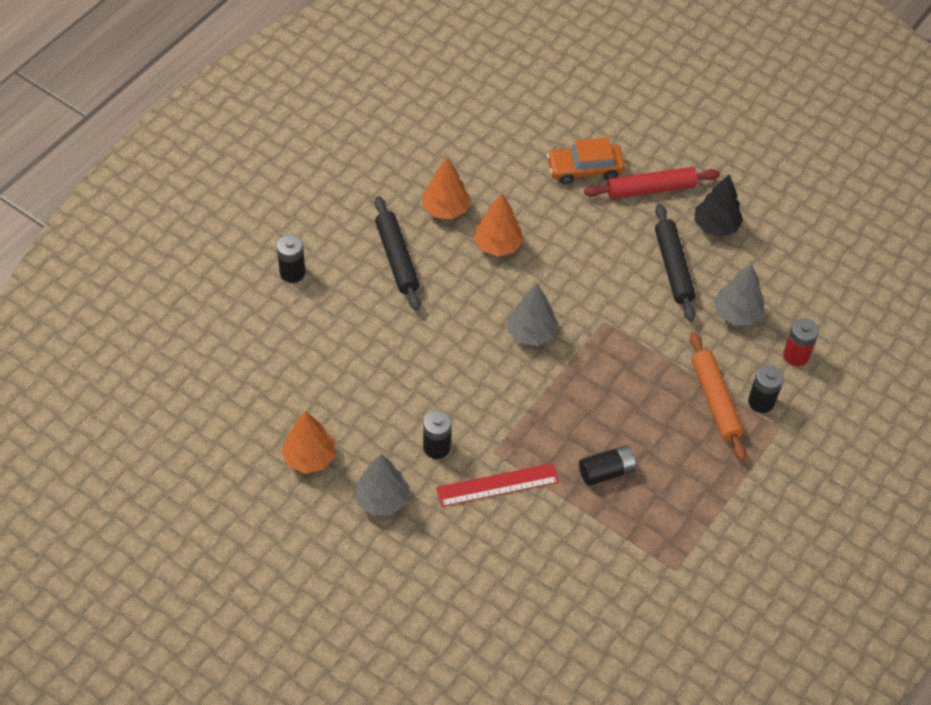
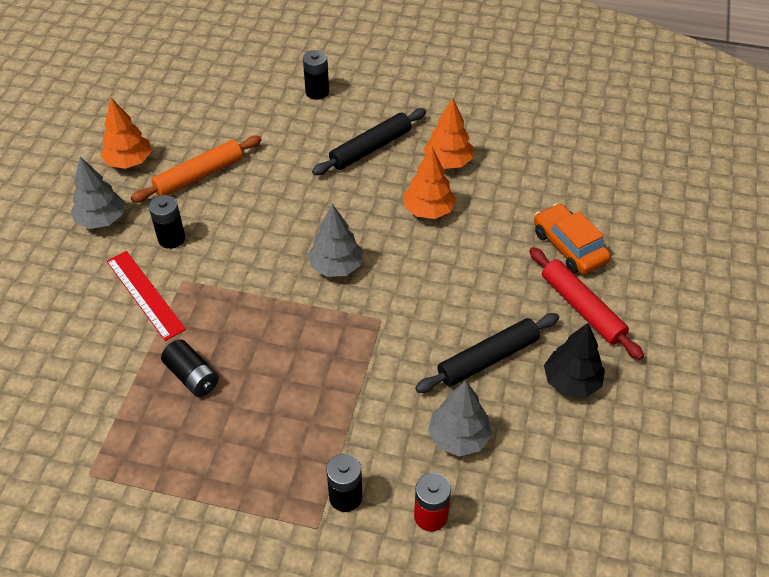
camera: 70 degrees right, 5 degrees down
(715, 400) = (326, 449): orange rolling pin -> orange rolling pin (199, 175)

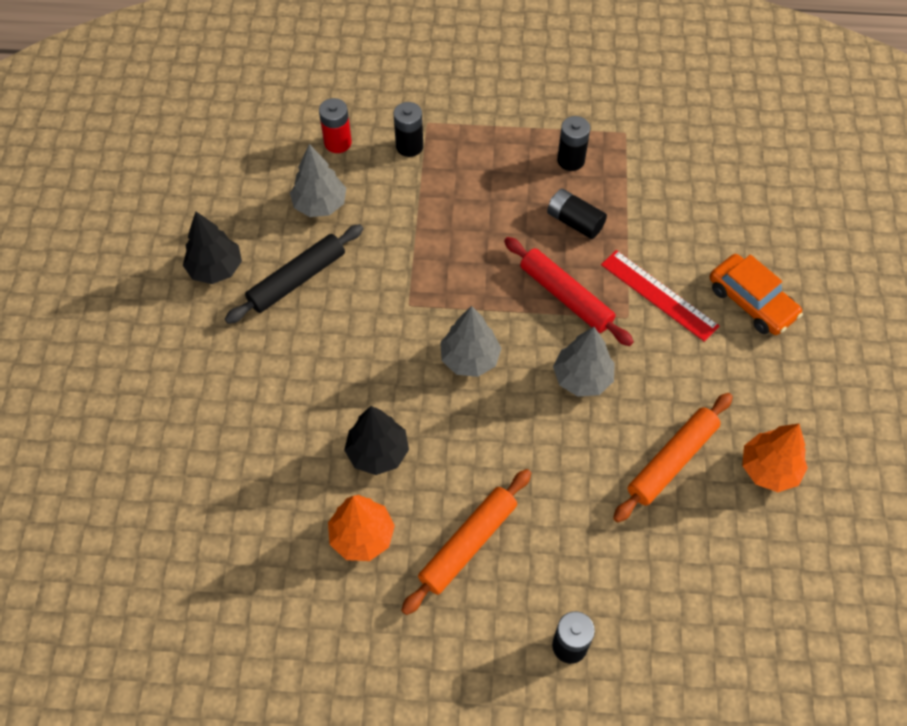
camera: 170 degrees right, 10 degrees up
(101, 220) = (754, 378): grey tree -> grey tree (582, 378)
(171, 238) = (663, 365): black battery -> black battery (570, 160)
(370, 148) = (468, 544): black rolling pin -> orange rolling pin
(428, 210) = (377, 452): orange tree -> black tree
(569, 246) = (208, 426): orange car -> orange car (751, 301)
(582, 308) = (199, 349): red rolling pin -> red rolling pin (566, 297)

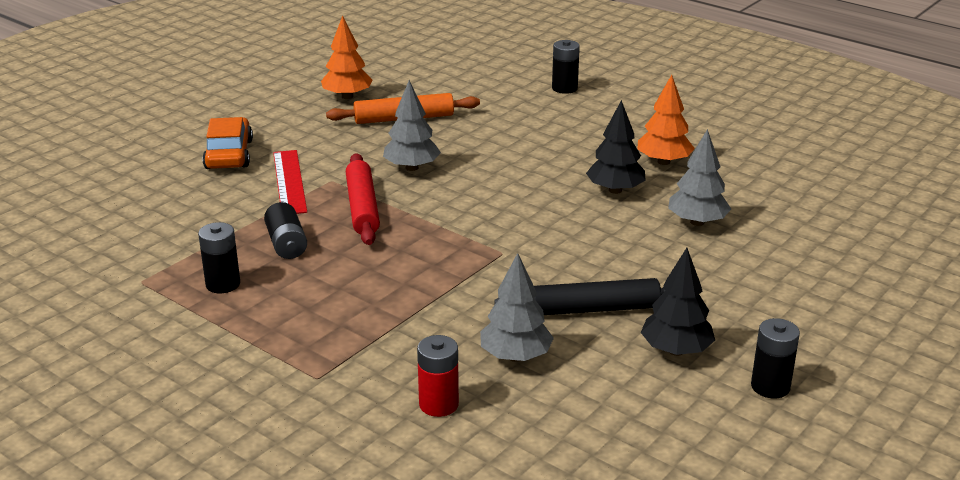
camera: 145 degrees left, 30 degrees down
(409, 146) = (363, 365): black battery -> black battery (770, 386)
(468, 544) = (588, 136): orange rolling pin -> none
(470, 358) = (486, 206): grey tree -> grey tree (697, 222)

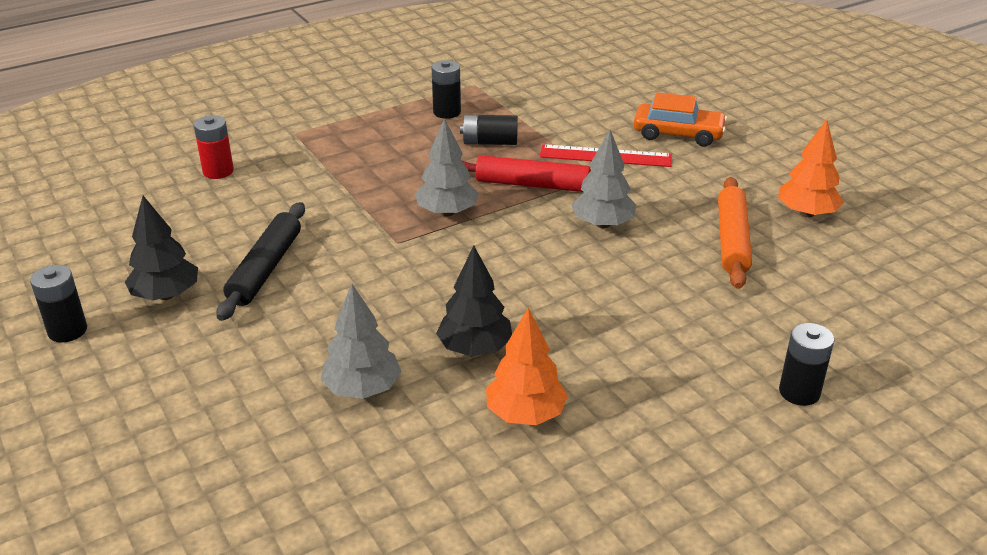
camera: 110 degrees right, 5 degrees up
(515, 356) = (239, 214): grey tree -> grey tree (447, 212)

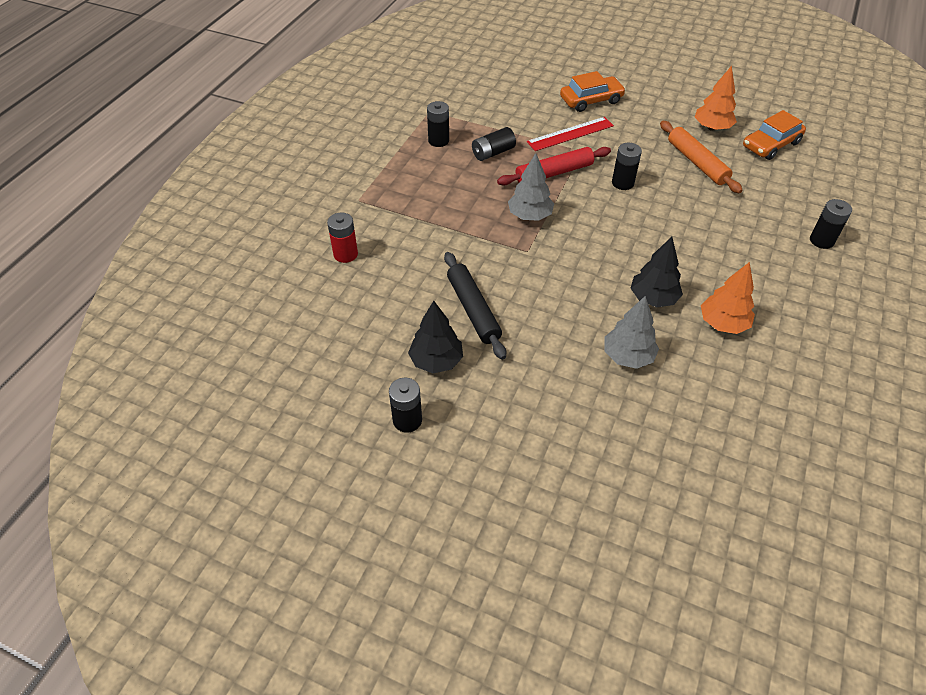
camera: 35 degrees left, 15 degrees up
(602, 224) = (622, 183): grey tree -> black battery
(871, 261) = (771, 145): none -> orange car

